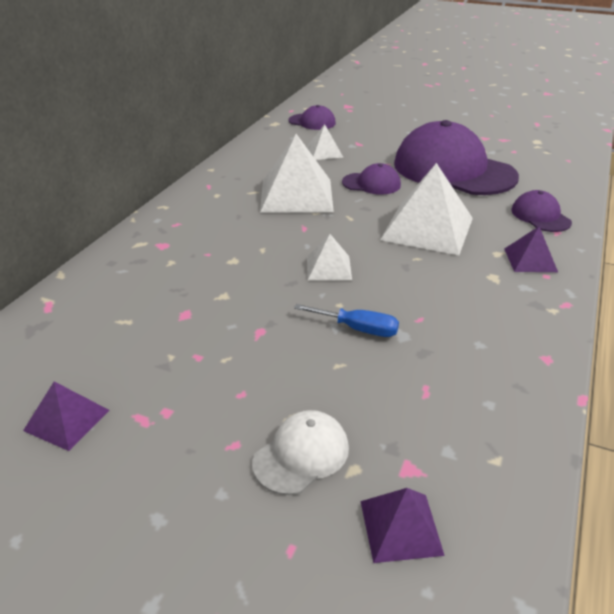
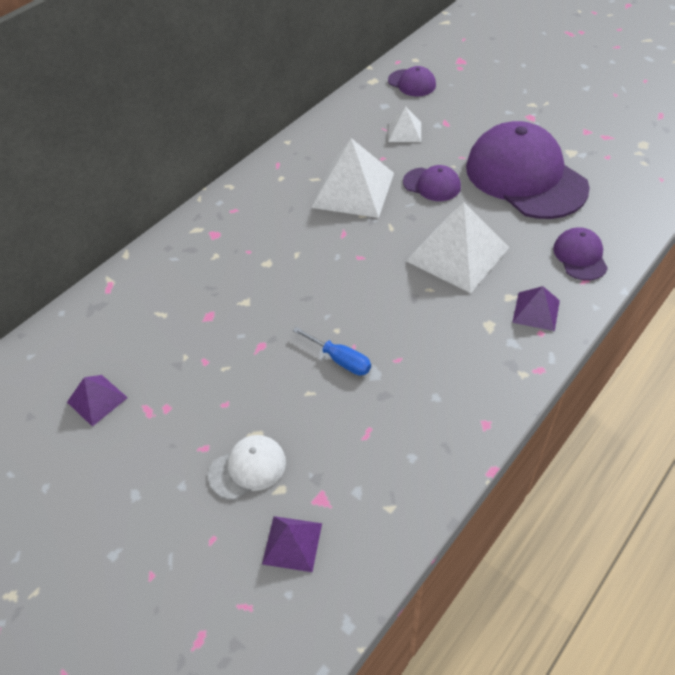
camera: 20 degrees right, 15 degrees up
(328, 268) = (345, 287): white pyramid -> none

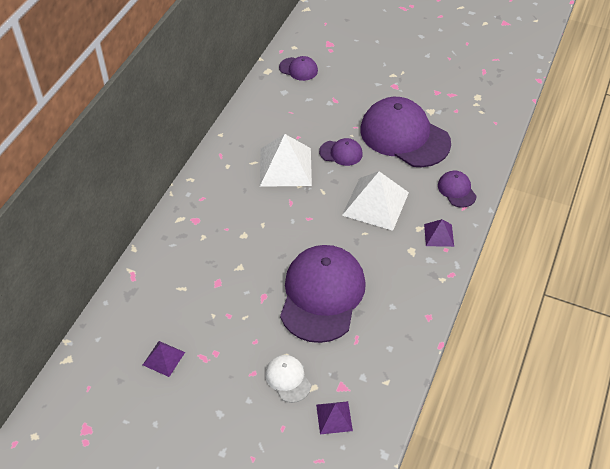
camera: 20 degrees left, 0 degrees up
(248, 468) = (288, 379): white cap -> white cap turned 75 degrees counterclockwise
(340, 360) = (322, 295): blue screwdriver -> purple cap
(404, 131) = (307, 112): white pyramid -> none

